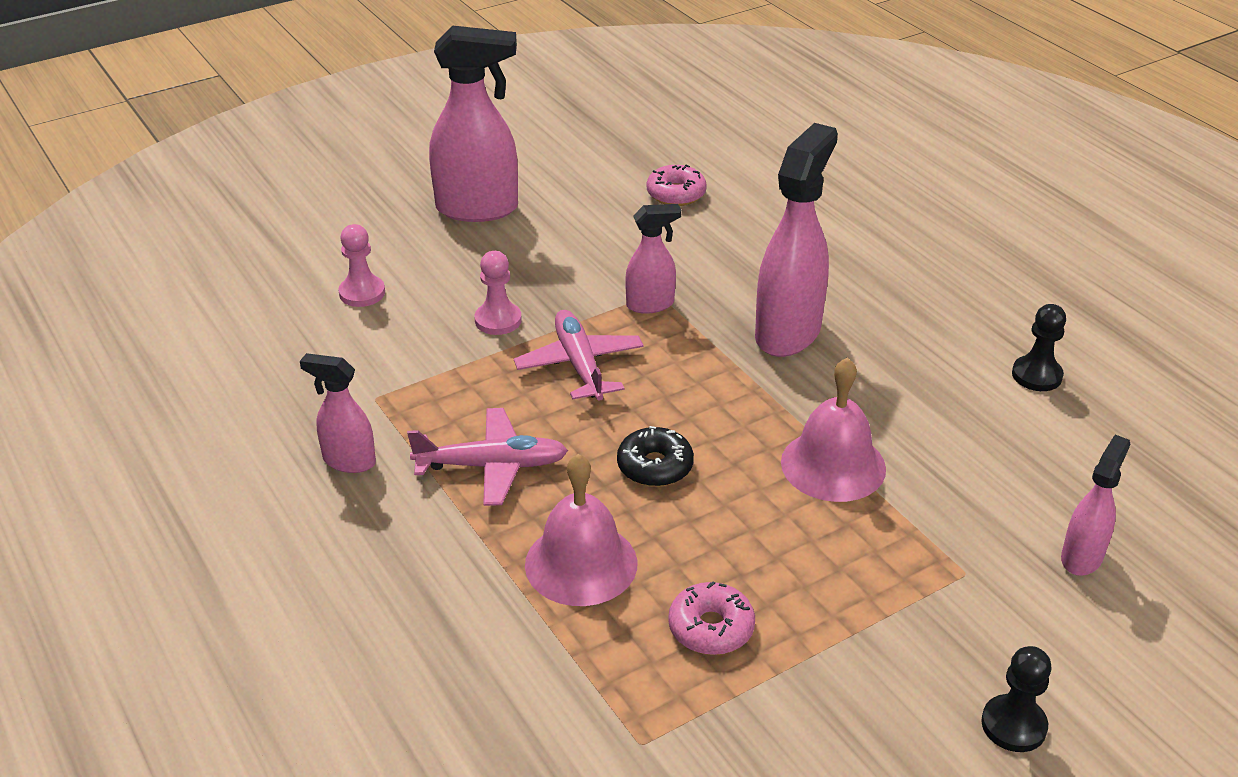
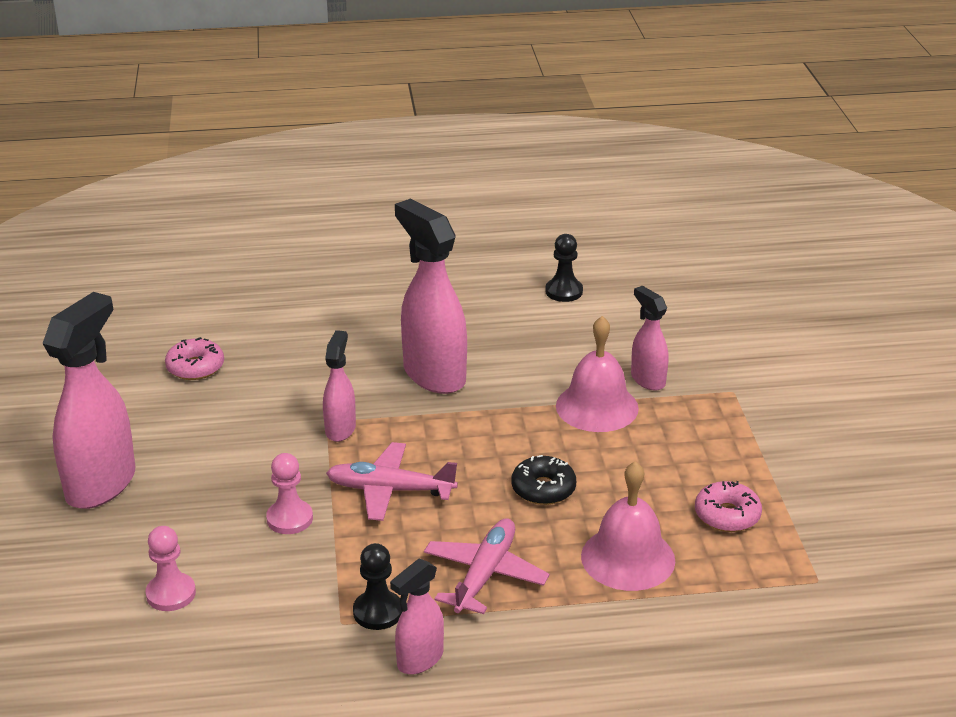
camera: 65 degrees left, 5 degrees down
(1013, 725) = (867, 422): black pawn -> black pawn (378, 612)
(1082, 557) = (743, 343): pink spray bottle -> pink spray bottle (647, 380)

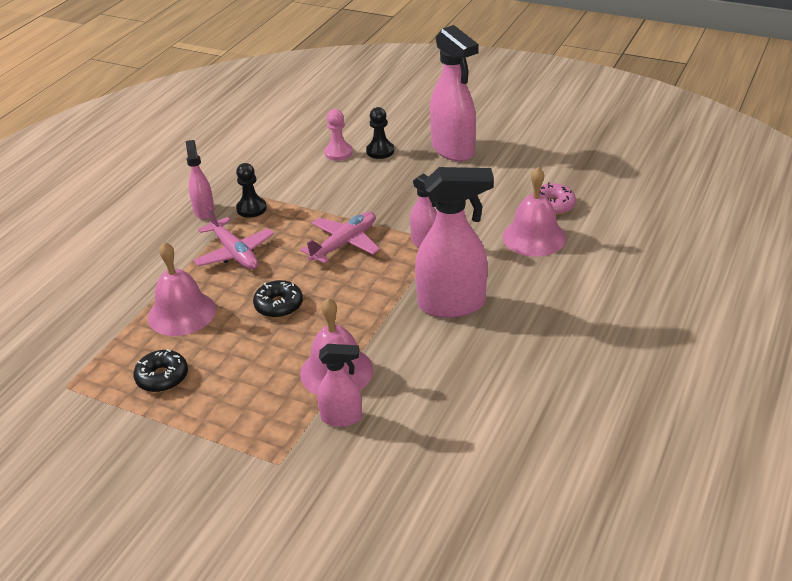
camera: 125 degrees right, 5 degrees up
(270, 362) = (534, 237): none -> pink bell
(289, 519) = (357, 201): pink pawn -> none
(564, 291) = (518, 431): black pawn -> black pawn (380, 151)
(727, 515) = (162, 377): pink donut -> black donut

